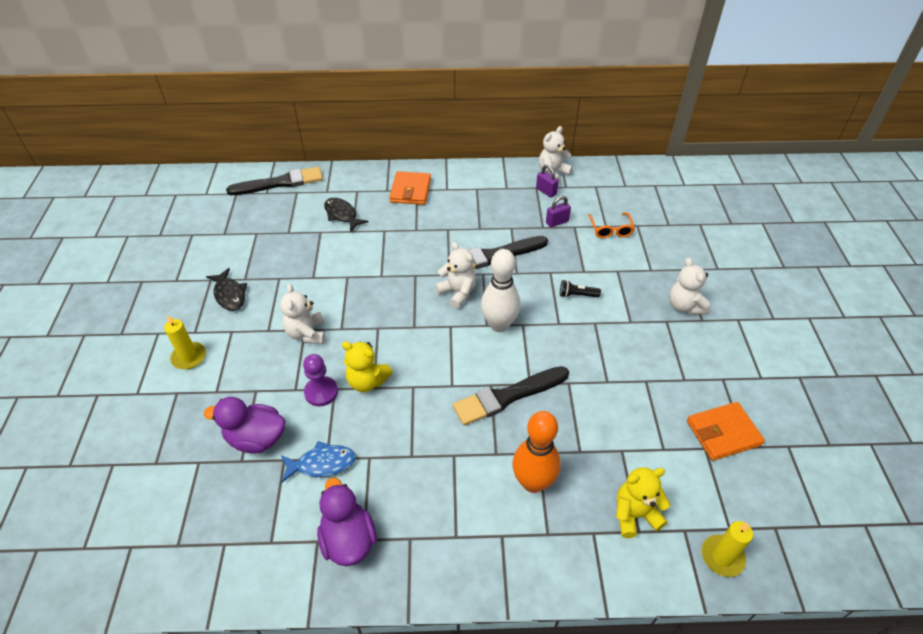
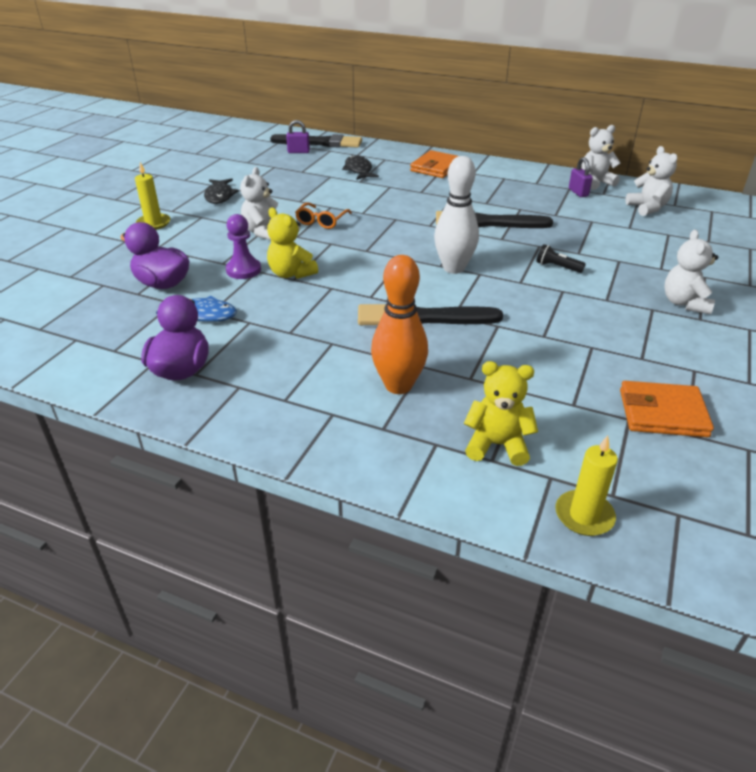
camera: 25 degrees right, 10 degrees down
(457, 292) = (428, 238): white teddy bear -> white teddy bear (647, 208)
(557, 222) = (574, 214): purple padlock -> purple padlock (298, 152)
(610, 229) = (633, 231): orange glasses -> orange glasses (322, 221)

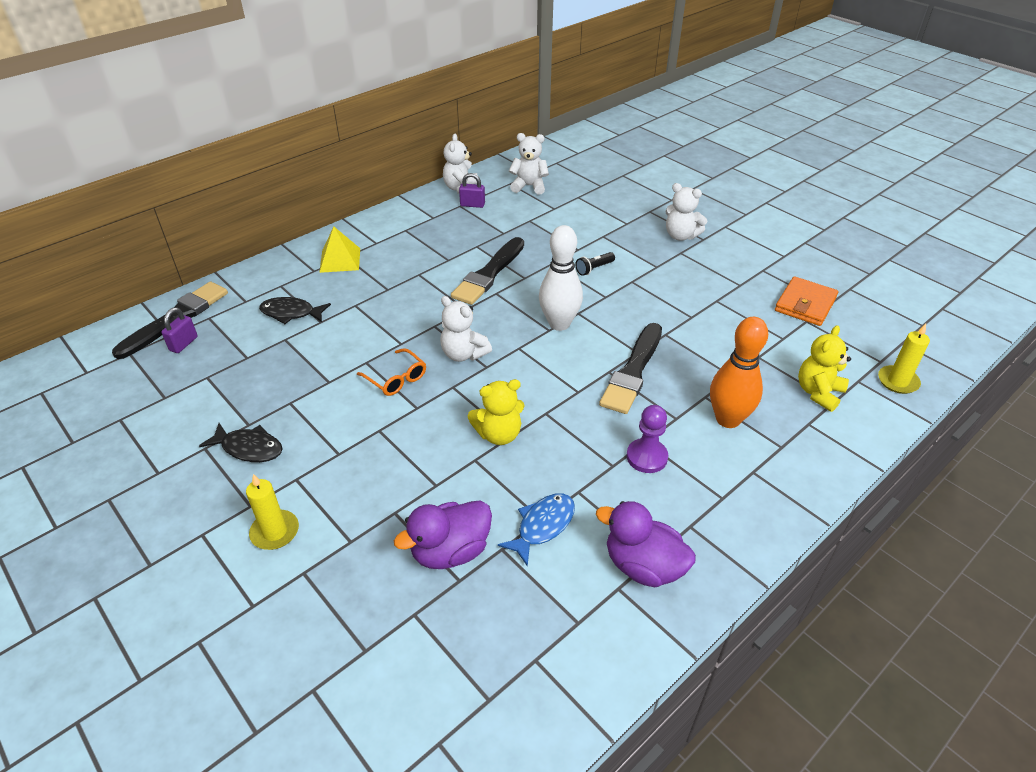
camera: 65 degrees left, 5 degrees up
(243, 270) = (465, 470): purple pawn -> purple pawn (646, 457)
(263, 232) = (386, 432): white teddy bear -> white teddy bear (463, 354)
(436, 167) = (340, 260): orange wallet -> yellow pyramid

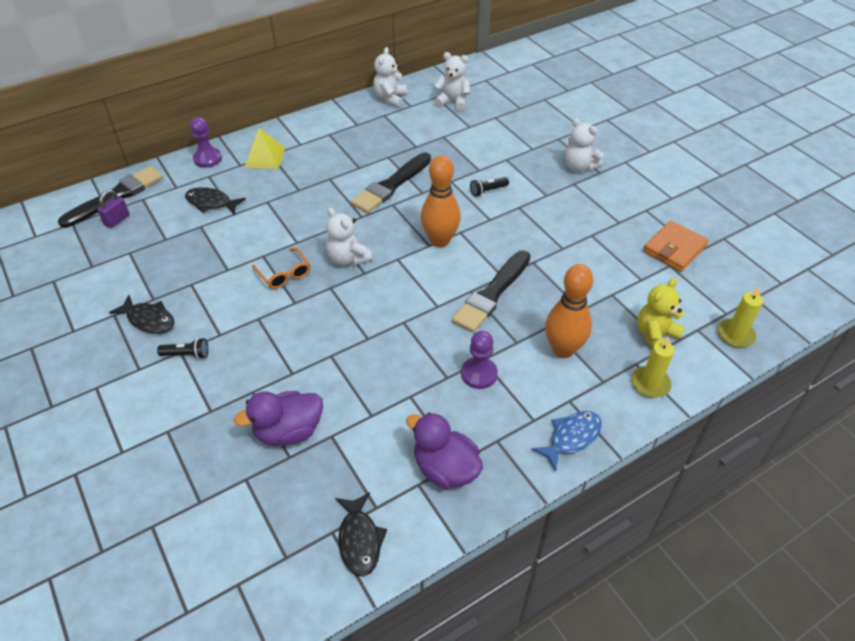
camera: 10 degrees right, 5 degrees up
(275, 268) = (207, 159): none -> purple pawn
(275, 532) = (153, 394): yellow candle -> yellow candle (650, 384)
(305, 481) = (186, 354): none -> black flashlight
(472, 205) = (395, 115): purple padlock -> none
(499, 434) = (357, 336): yellow teddy bear -> none
(542, 526) = (371, 421): blue fish -> blue fish (571, 438)
(559, 324) = (440, 240): white bowling pin -> orange bowling pin
(571, 664) = (360, 540): none -> black fish

